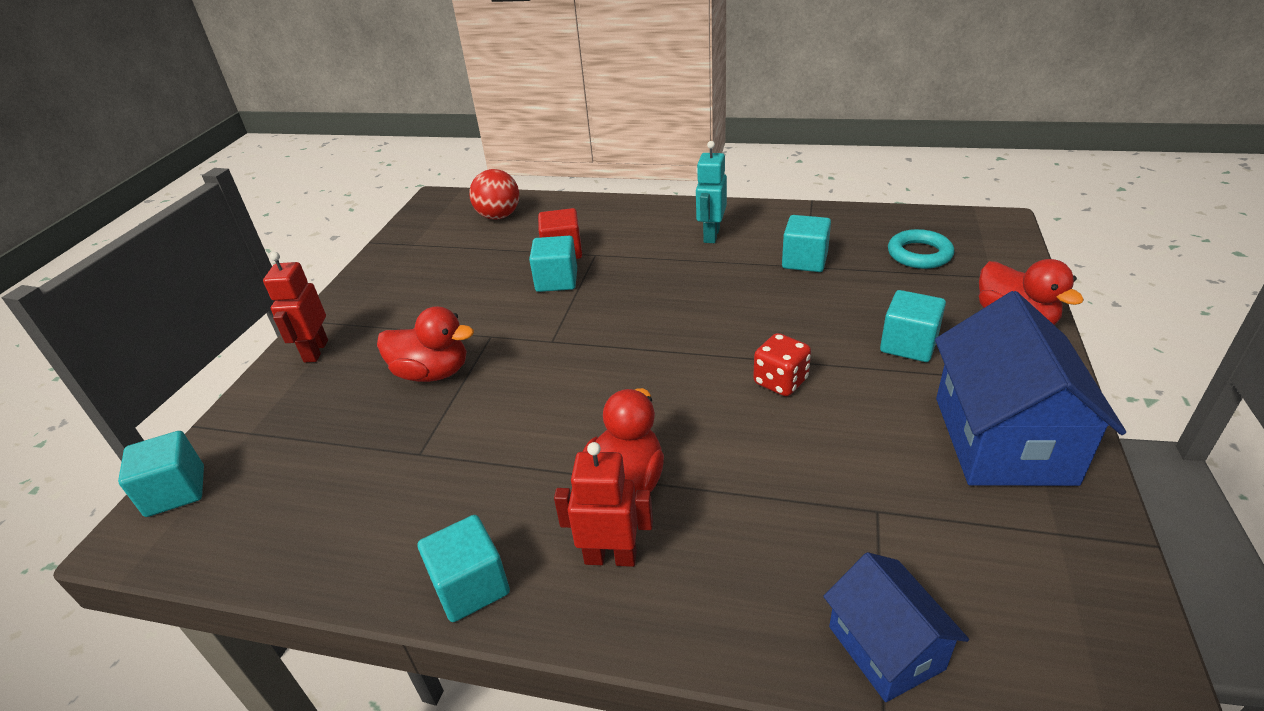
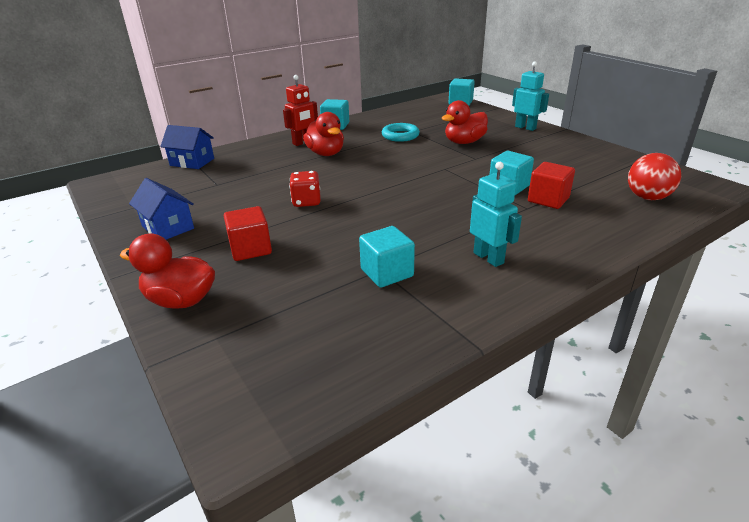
camera: 130 degrees right, 5 degrees down
(315, 351) = (525, 128): red robot -> turquoise robot
(908, 344) = (250, 249): turquoise cube -> red cube
(919, 254) = (299, 329): turquoise ring -> turquoise ring (400, 136)
(1003, 439) = (168, 227): blue house -> blue house, size x0.57

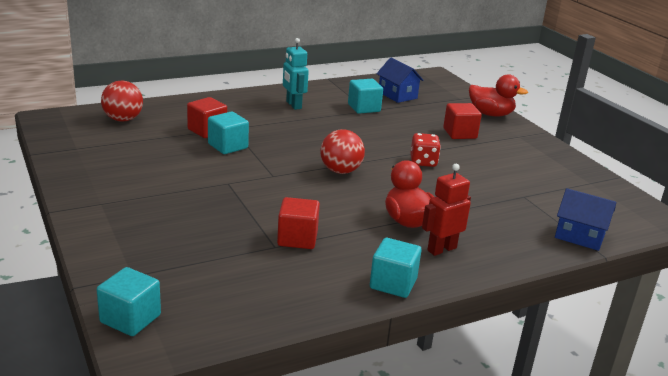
camera: 175 degrees left, 5 degrees down
(168, 227) = (538, 158): blue house -> blue house (397, 95)
(388, 180) = (340, 171): none -> red ball
(400, 136) = (297, 238): turquoise ring -> red cube
(464, 142) = (218, 210): red duck -> none
(525, 128) = (105, 223): turquoise robot -> none

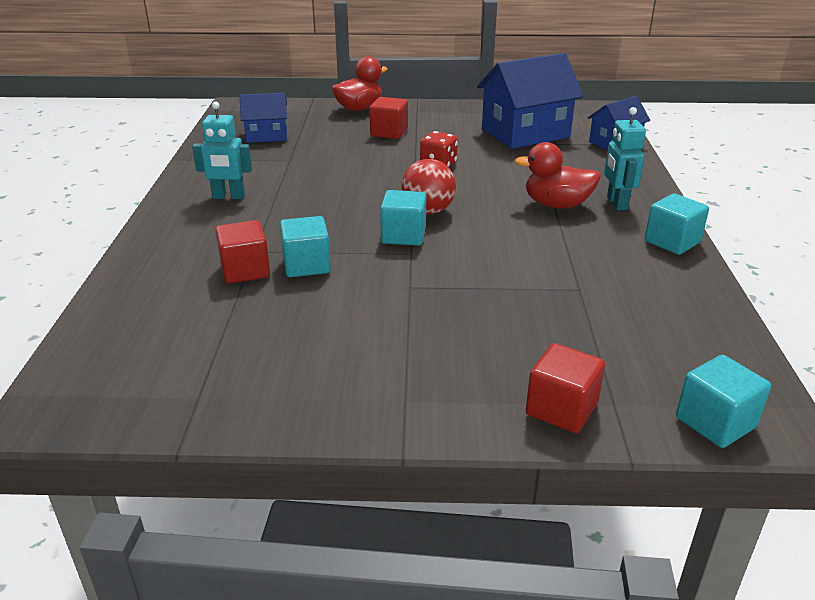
camera: 60 degrees left, 5 degrees up
(123, 119) = (135, 333): red ball -> none
(297, 238) = (567, 271): red cube -> red cube (561, 409)
(364, 108) = (281, 160): turquoise cube -> turquoise cube (403, 235)
(441, 249) = (616, 203): red robot -> turquoise robot
(538, 189) = (525, 133): none -> blue house

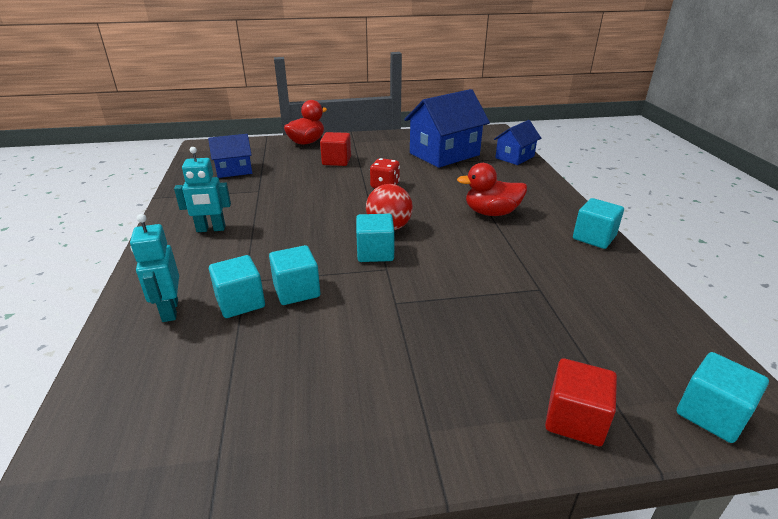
camera: 10 degrees left, 0 degrees up
(245, 270) = (240, 302): red cube -> turquoise cube
(616, 203) = (537, 207): turquoise robot -> turquoise robot (169, 310)

